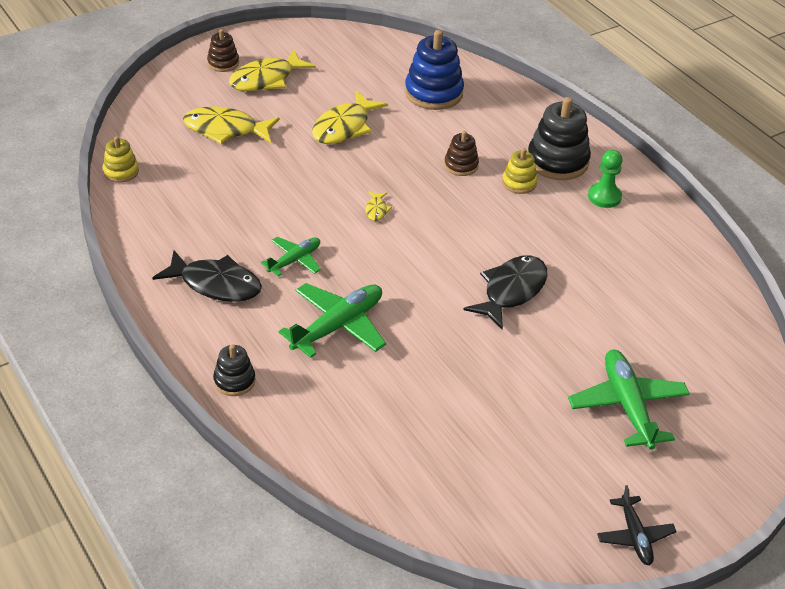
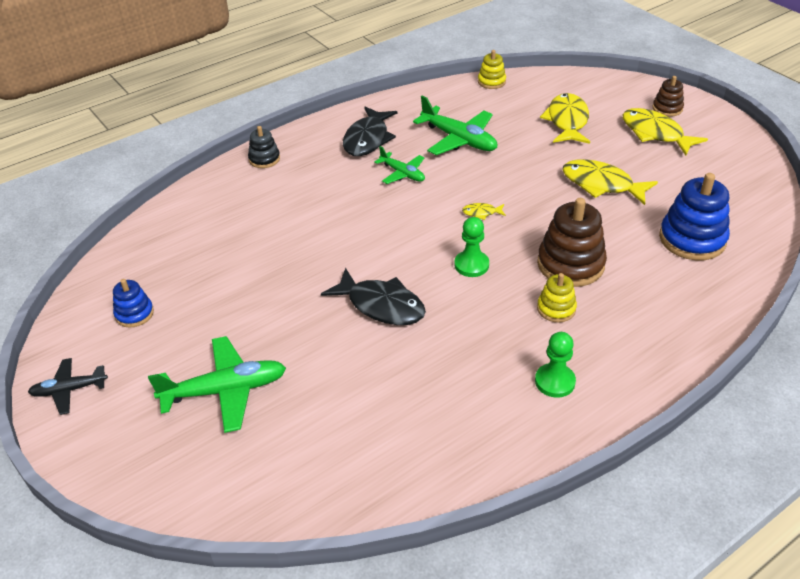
camera: 90 degrees right, 0 degrees up
(338, 326) = (325, 203): green plane -> green plane (459, 139)
(456, 226) = (471, 265): none -> green pawn
(461, 165) = (570, 264): brown stacking toy -> brown stacking toy, size x1.82
(518, 490) = (134, 314): none -> blue stacking toy
(557, 161) = (608, 340): black stacking toy -> none

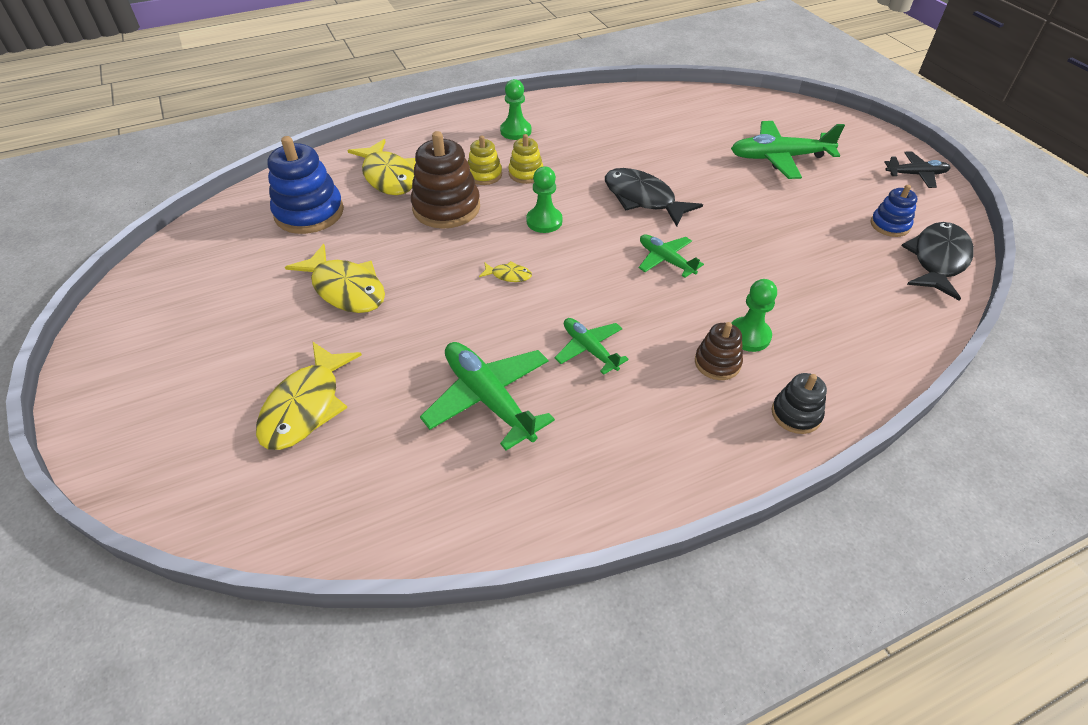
camera: 170 degrees left, 5 degrees up
(288, 198) = (749, 336): none -> green pawn
(353, 245) = (665, 260): none -> green plane
(368, 139) = (630, 427): black fish -> black fish (937, 260)
(491, 82) = (366, 542): yellow stacking toy -> yellow stacking toy (526, 173)
(655, 133) = (205, 356): yellow fish -> yellow fish (388, 176)
(667, 108) = (137, 403): brown stacking toy -> brown stacking toy (717, 363)

